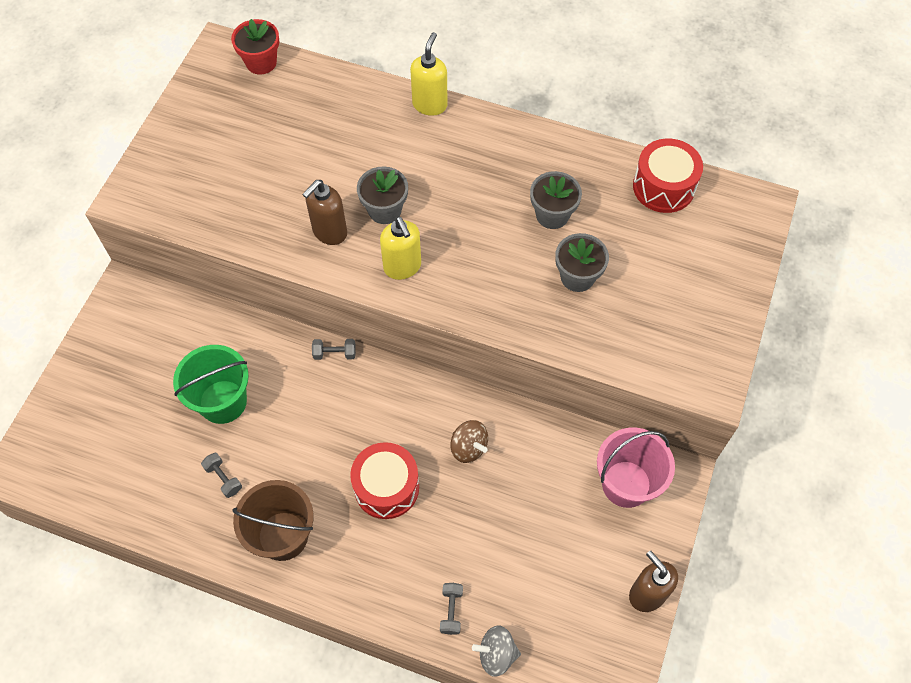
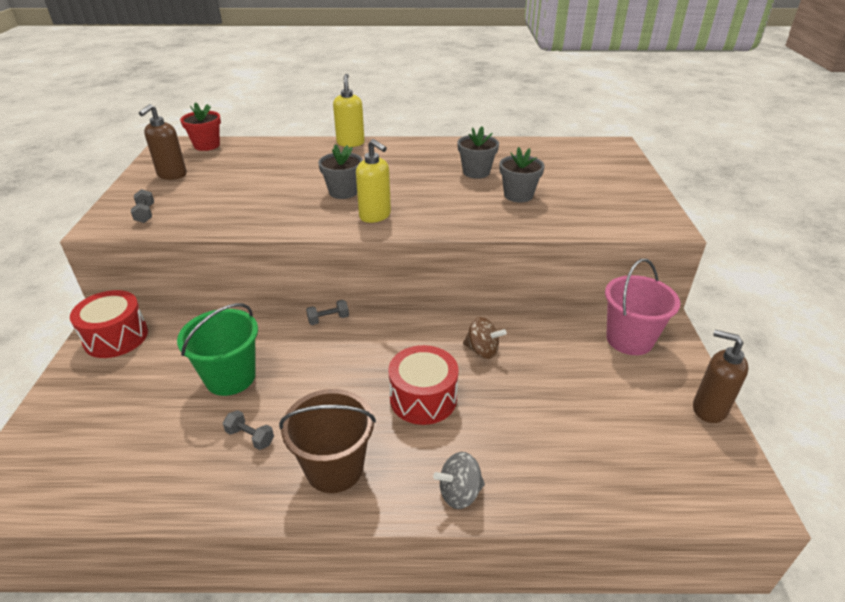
camera: 20 degrees left, 25 degrees down
(329, 232) = (301, 210): brown soap dispenser -> brown soap dispenser (172, 175)
(451, 611) = (544, 479): grey dumbbell -> grey dumbbell (145, 214)
(496, 654) = (614, 504): grey spinning top -> grey spinning top (459, 493)
(663, 187) = (544, 148): red drum -> red drum (116, 337)

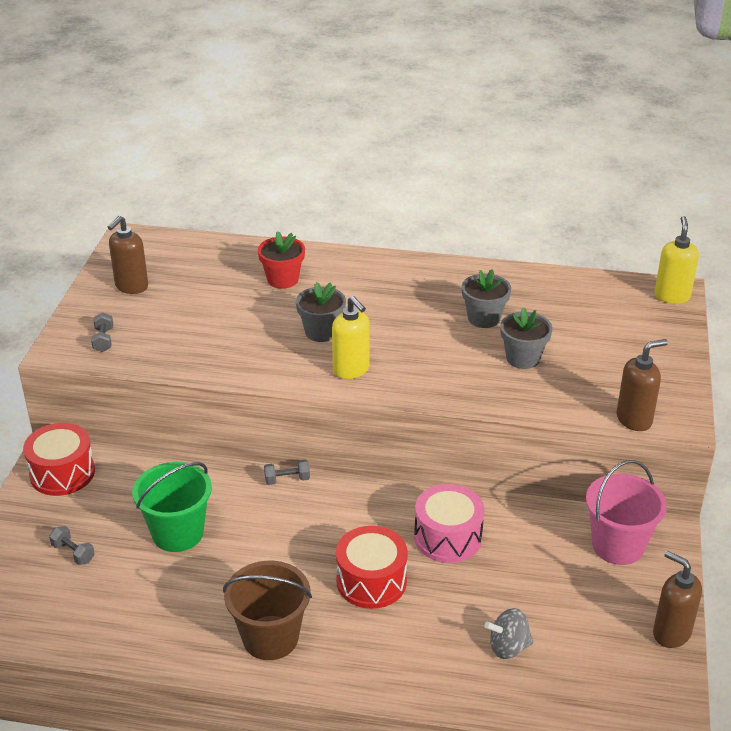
camera: 10 degrees right, 0 degrees up
(207, 145) = (172, 243): red flower pot -> red flower pot (282, 279)
(250, 437) = (193, 597): grey dumbbell -> grey dumbbell (73, 553)
(350, 143) = (343, 256): yellow soap dispenser -> yellow soap dispenser (672, 296)
(459, 493) = (385, 677): grey spinning top -> grey spinning top (508, 647)
(482, 350) = (448, 537): brown spinning top -> pink drum
(629, 229) = (634, 419): none -> brown soap dispenser

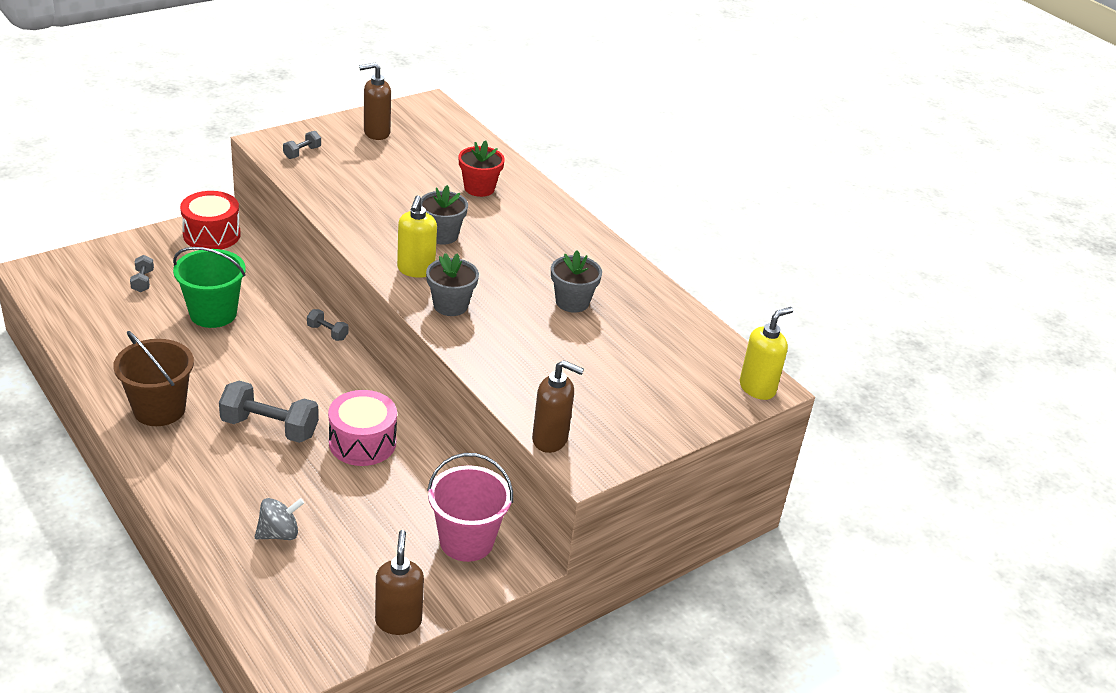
camera: 40 degrees right, 0 degrees up
(371, 581) = (269, 428): red drum -> grey dumbbell
(508, 647) = (279, 533): grey spinning top -> grey spinning top turned 120 degrees clockwise
(523, 358) = (548, 345): grey flower pot -> grey flower pot (450, 305)

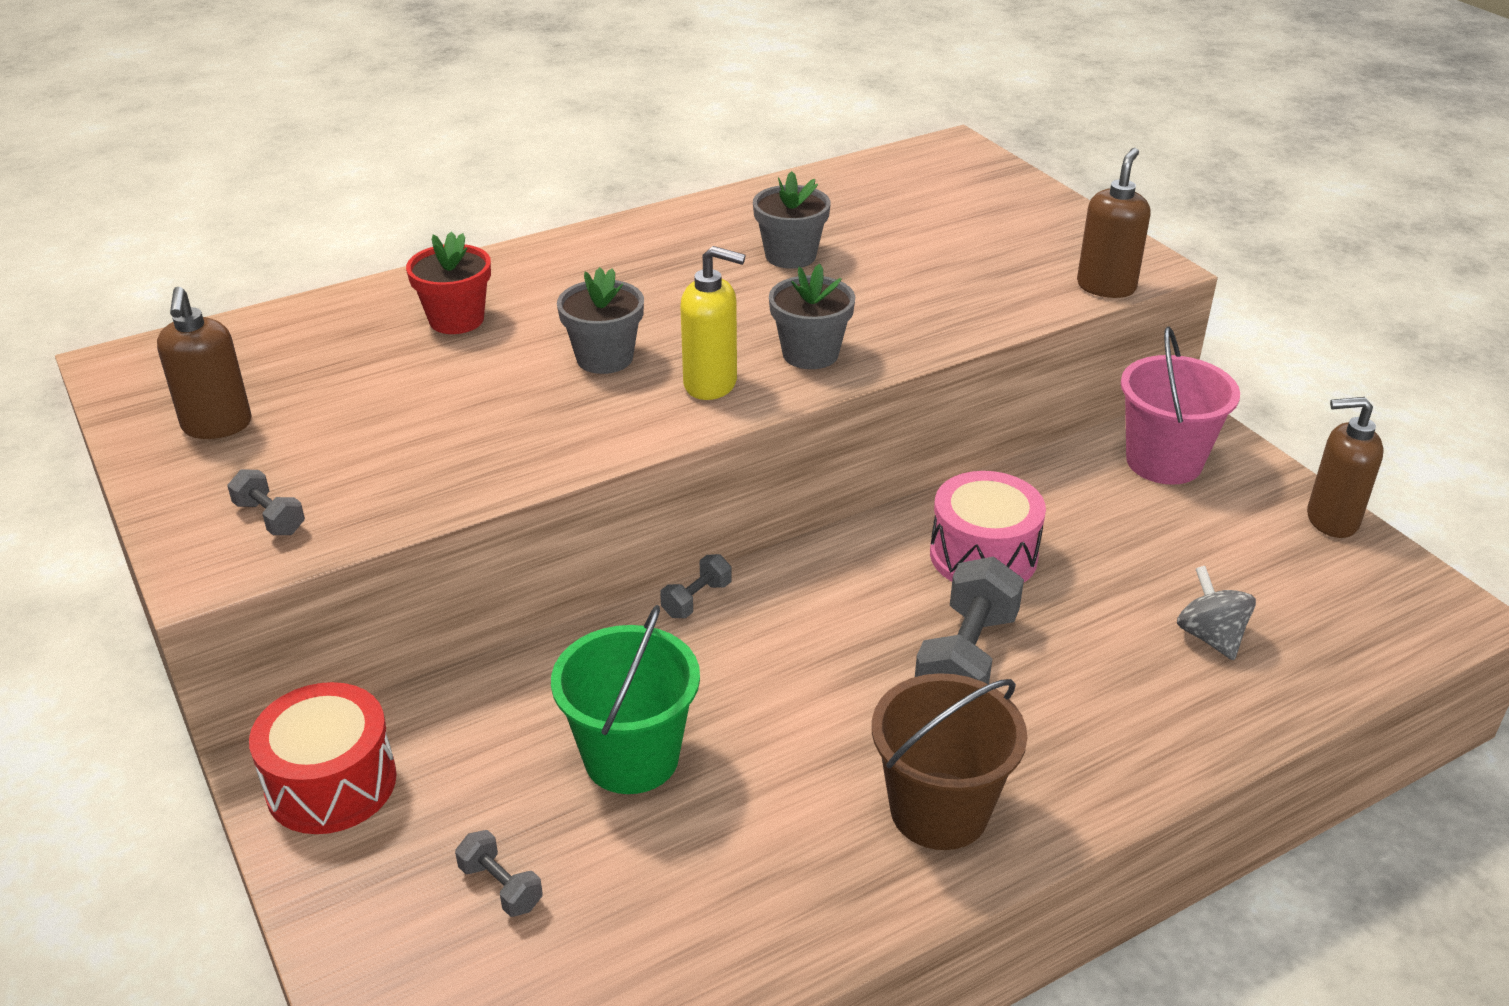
camera: 80 degrees left, 0 degrees up
(143, 281) = (501, 887): grey dumbbell -> grey dumbbell turned 45 degrees clockwise
(757, 388) = (959, 152): yellow soap dispenser -> none

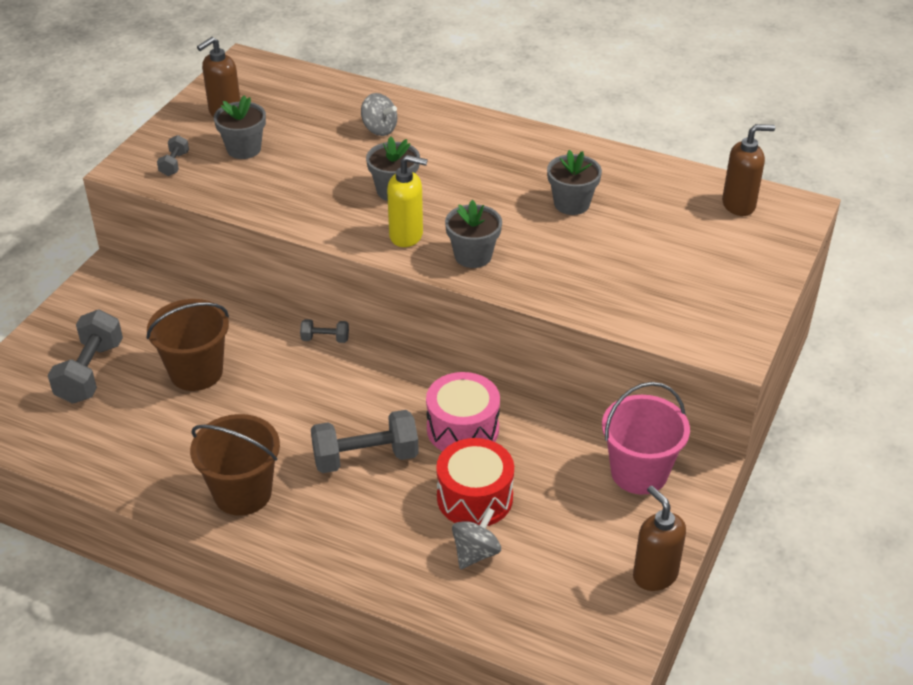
camera: 55 degrees right, 5 degrees up
(331, 441) = (244, 149): none -> grey flower pot
(331, 783) = (111, 292): red drum -> red drum (474, 497)
(456, 320) = (379, 129): red flower pot -> grey spinning top
(501, 887) = (90, 372): grey dumbbell -> grey dumbbell, size x2.00
(631, 757) = (196, 372): green bucket -> brown bucket
(711, 384) = (406, 236): yellow soap dispenser -> yellow soap dispenser turned 60 degrees counterclockwise
(1106, 287) = (683, 340): brown soap dispenser -> brown soap dispenser (739, 205)

